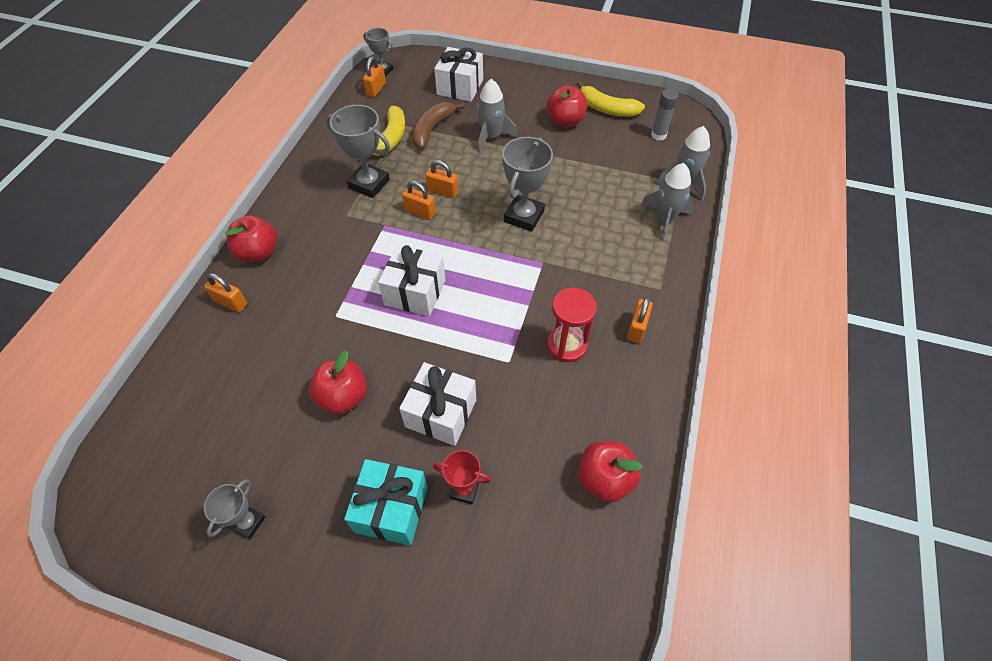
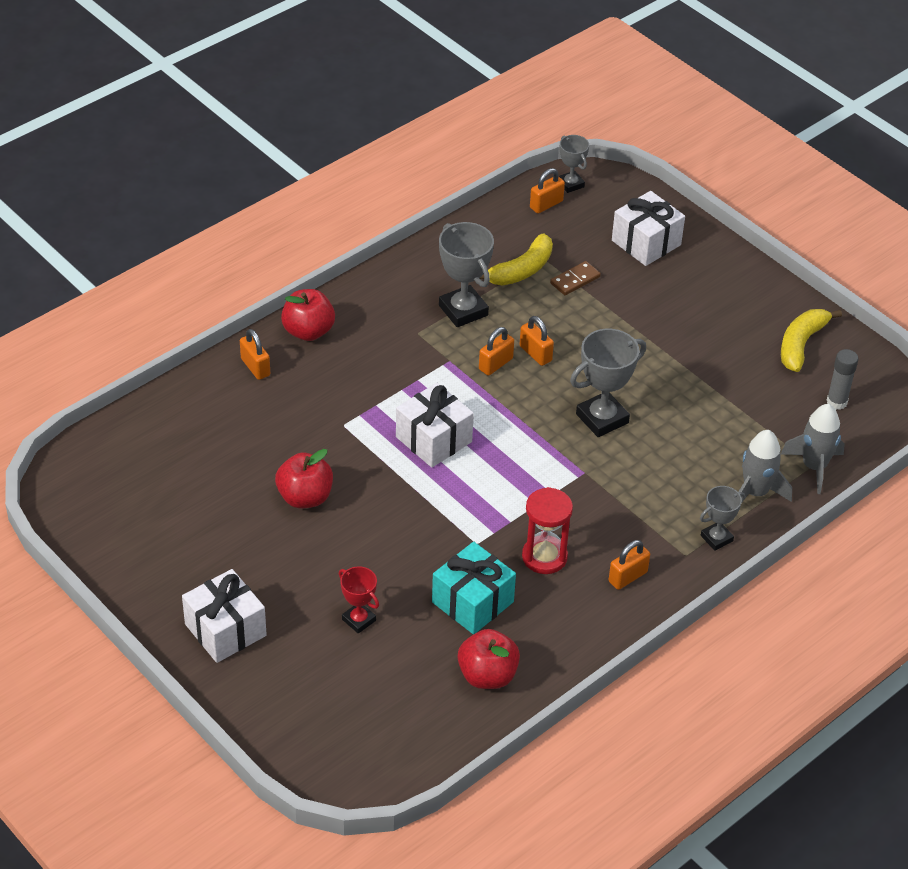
camera: 30 degrees right, 10 degrees down
(248, 522) = (168, 552): grey trophy -> grey trophy (716, 538)
(391, 509) = (288, 602): turquoise gift -> turquoise gift (472, 602)
(420, 212) = (495, 364): orange padlock -> orange padlock turned 75 degrees clockwise
(432, 130) = (575, 280): brown banana -> brown domino
(441, 413) = (382, 553): white gift -> white gift (225, 630)
(491, 137) = (636, 318): grey rocket -> none
(565, 121) = (738, 337): red apple -> none
(606, 109) = (801, 344): yellow banana -> yellow banana turned 60 degrees clockwise

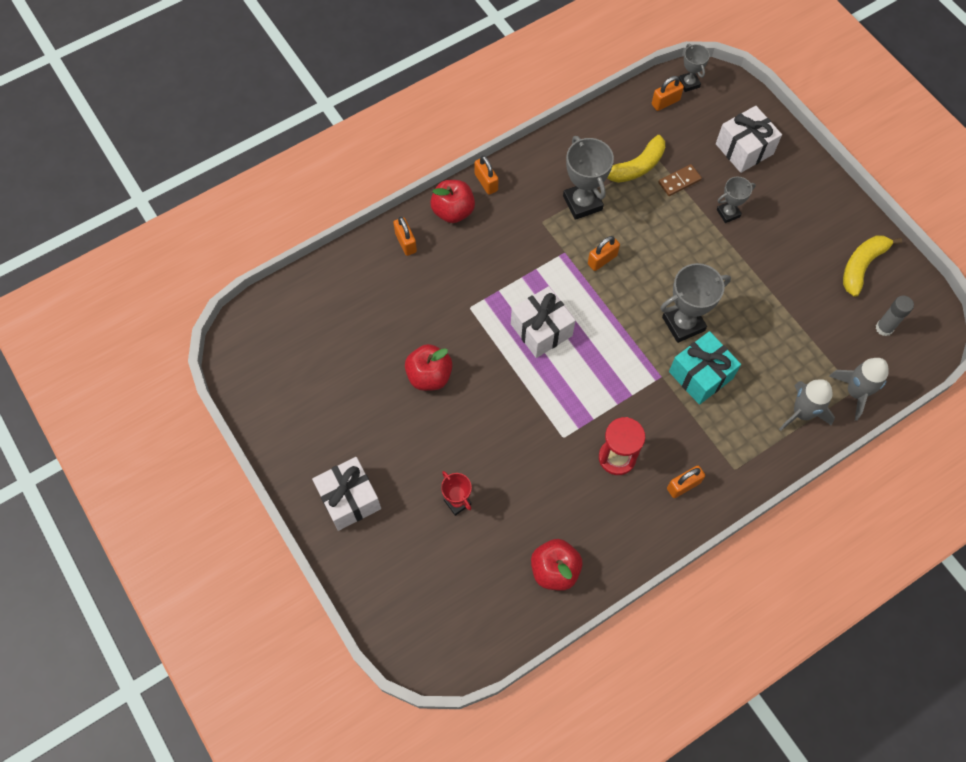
camera: 10 degrees right, 20 degrees up
(472, 602) = (552, 495): turquoise gift -> turquoise gift (700, 375)
(535, 353) = (636, 252): orange padlock -> orange padlock (486, 182)
(716, 538) = (763, 455): grey trophy -> grey trophy (728, 213)

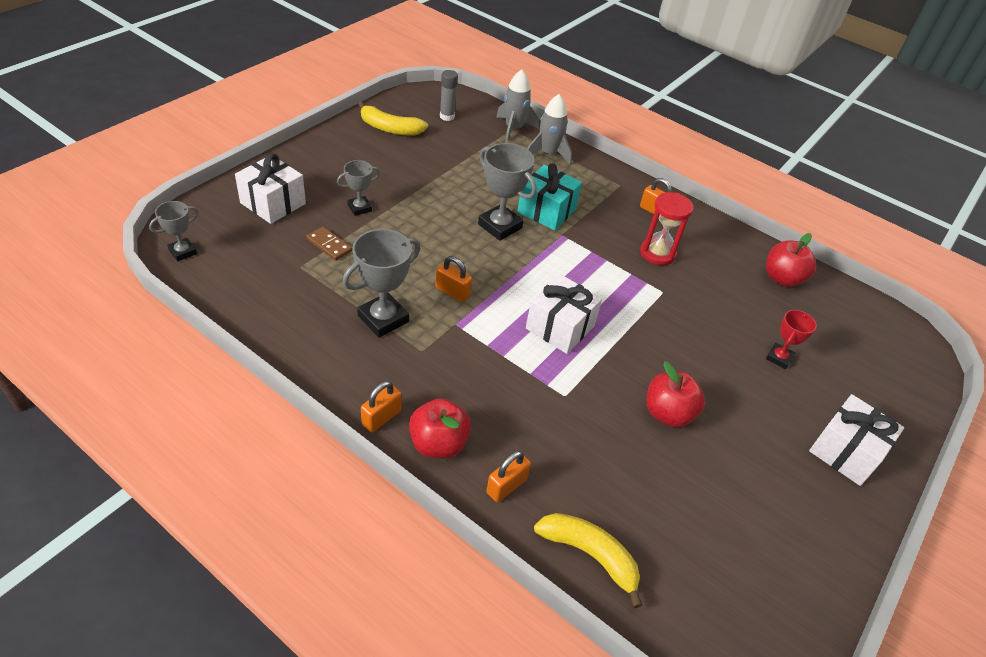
camera: 115 degrees left, 20 degrees down
(635, 167) = (319, 281): yellow banana -> yellow banana (590, 555)
(665, 102) = (215, 268): orange padlock -> none
(728, 213) = (359, 208): grey trophy -> grey trophy turned 75 degrees counterclockwise

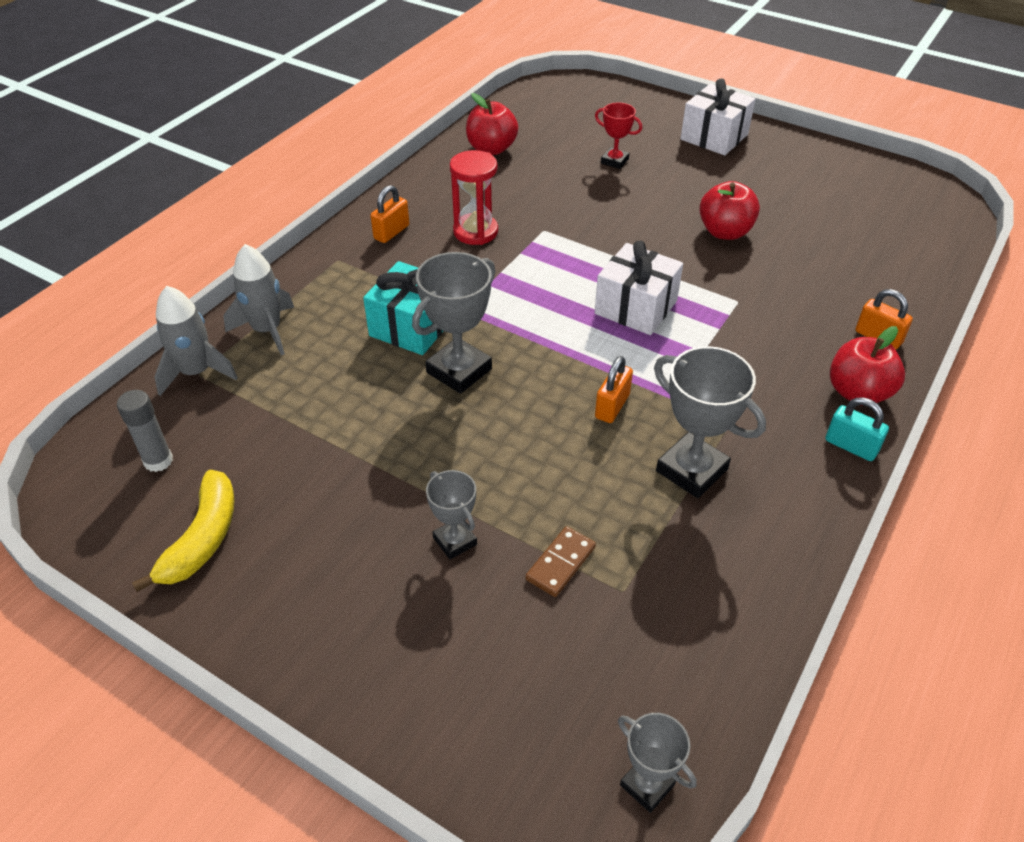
camera: 90 degrees left, 0 degrees up
(273, 203) = (470, 674): white gift -> none
(381, 418) = (851, 446): orange padlock -> turquoise padlock
(590, 555) = (915, 281): yellow banana -> none

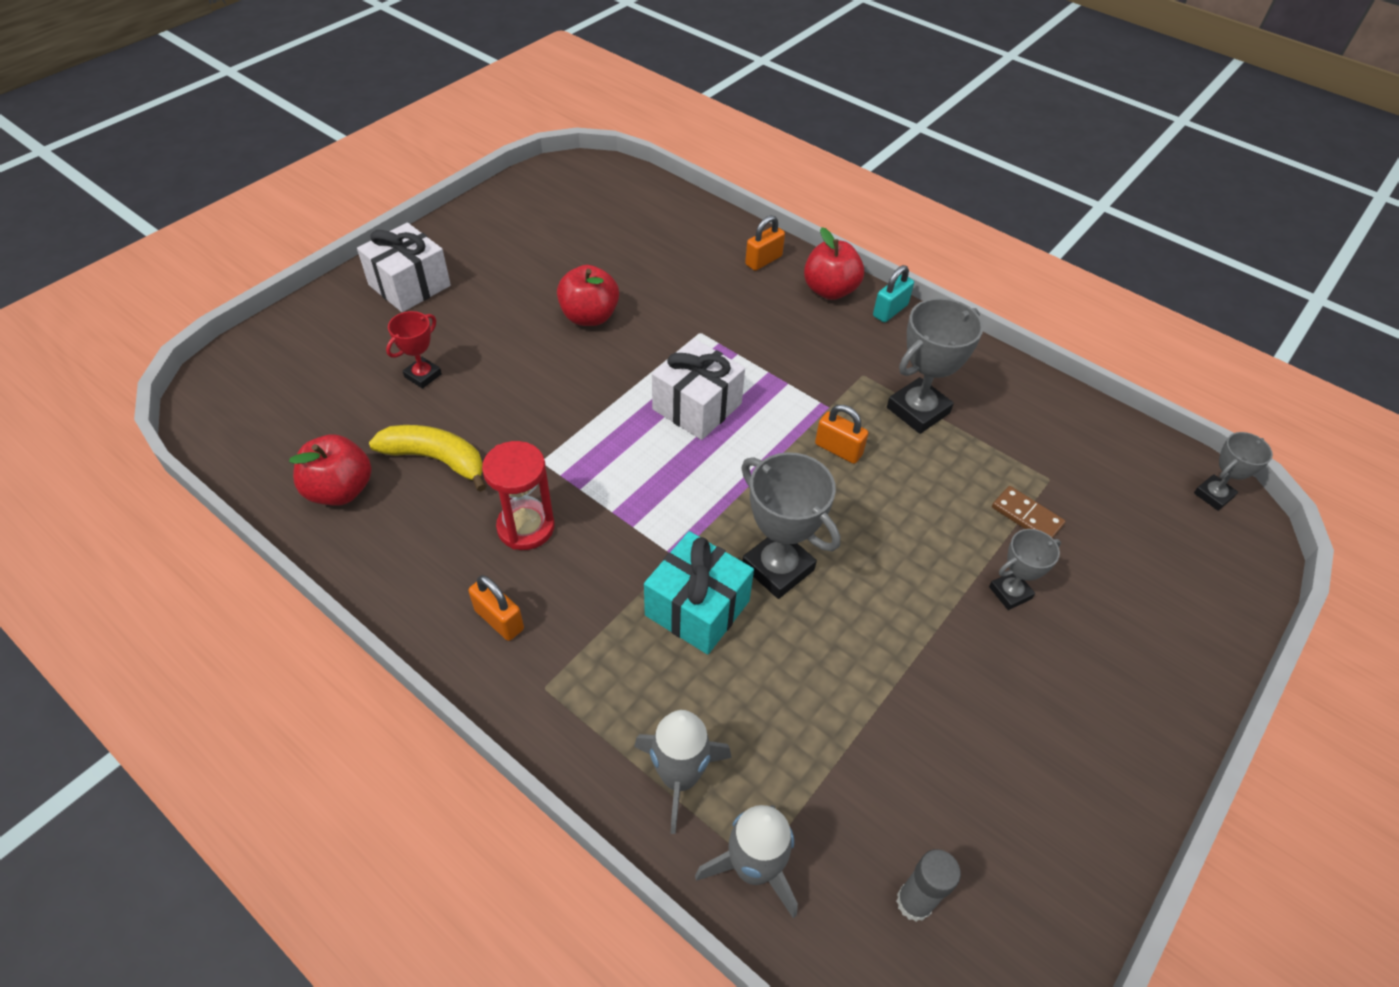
camera: 85 degrees left, 5 degrees up
(202, 539) = (1029, 834): yellow banana -> yellow banana (436, 459)

